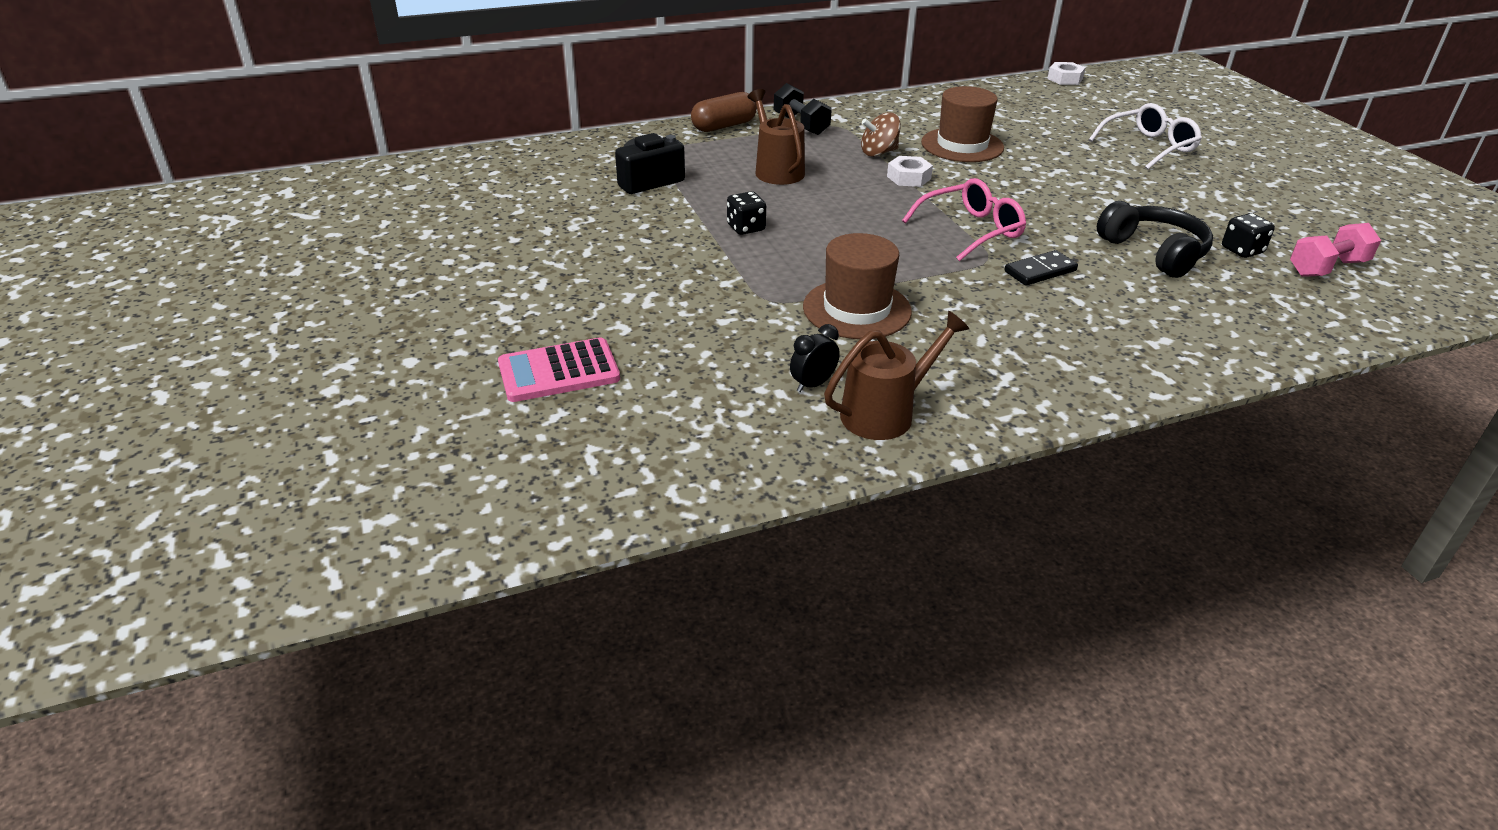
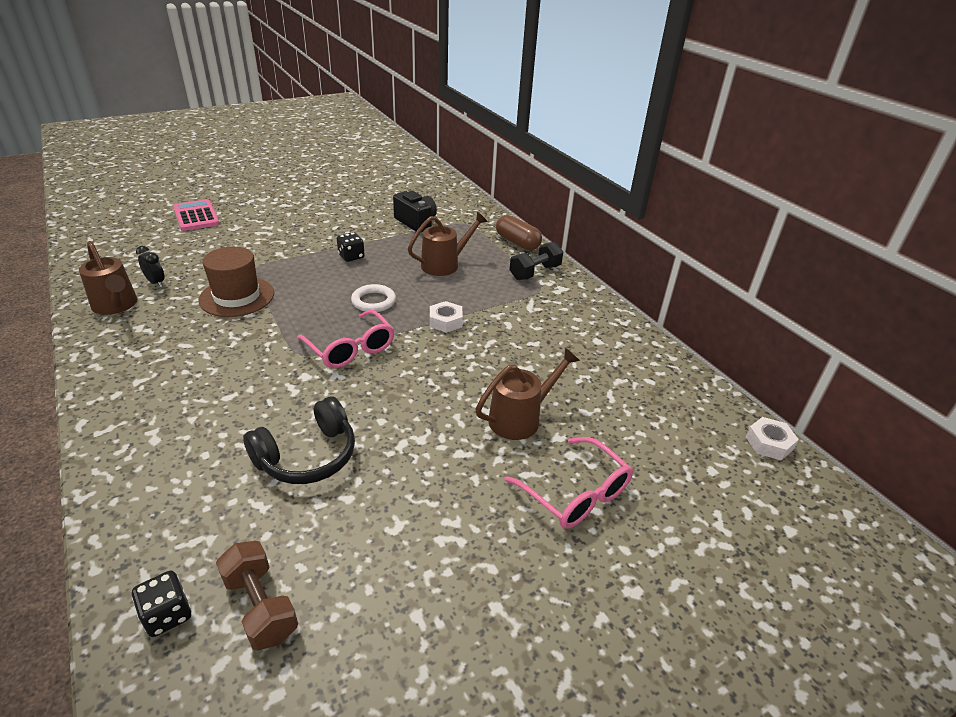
camera: 80 degrees right, 0 degrees up
(867, 215) = (373, 301): none -> white ring
(879, 152) = (492, 308): brown spinning top -> none
(962, 145) = (525, 352): brown hat -> none
(1040, 271) = (279, 380): black domino -> none
(1065, 157) = (520, 418): none -> brown watering can
(1148, 147) = (575, 493): white glasses -> pink glasses
(1242, 250) = (309, 530): black dice -> black dice (167, 614)
(1327, 268) = (260, 606): pink dumbbell -> brown dumbbell

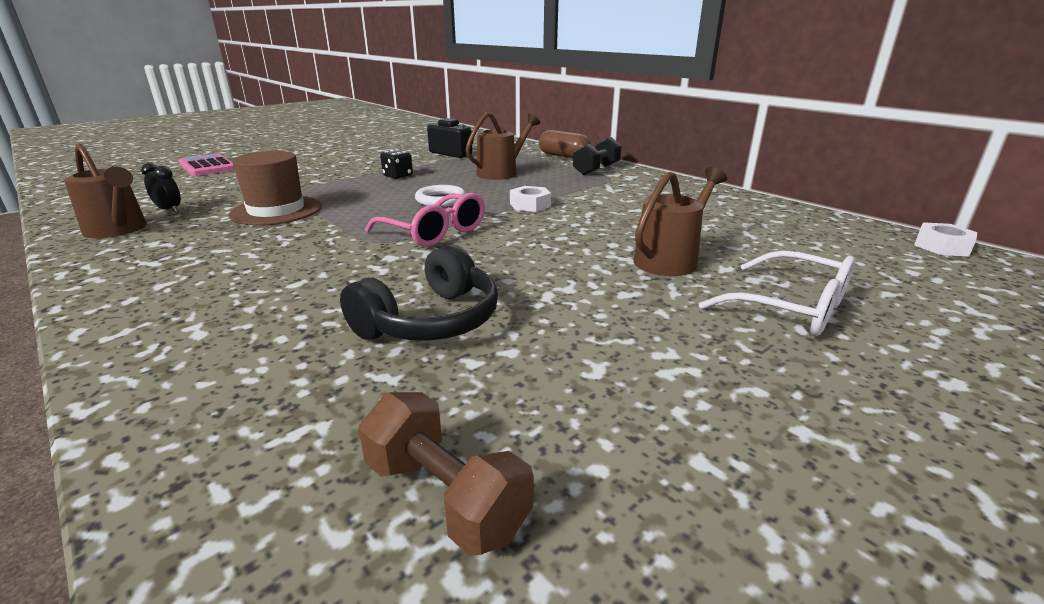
camera: 10 degrees left, 10 degrees down
(167, 614) = (279, 541): black dice -> none
(575, 493) = (790, 307): pink glasses -> white glasses

